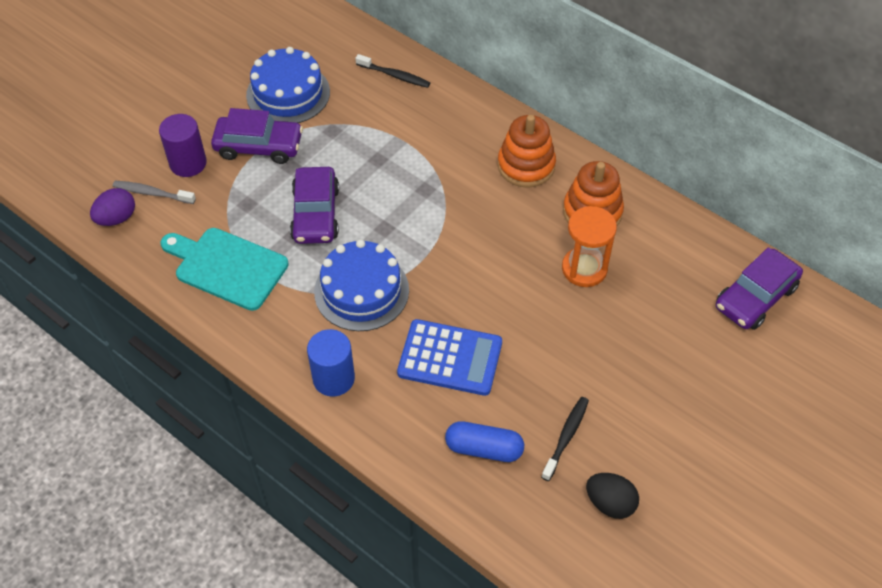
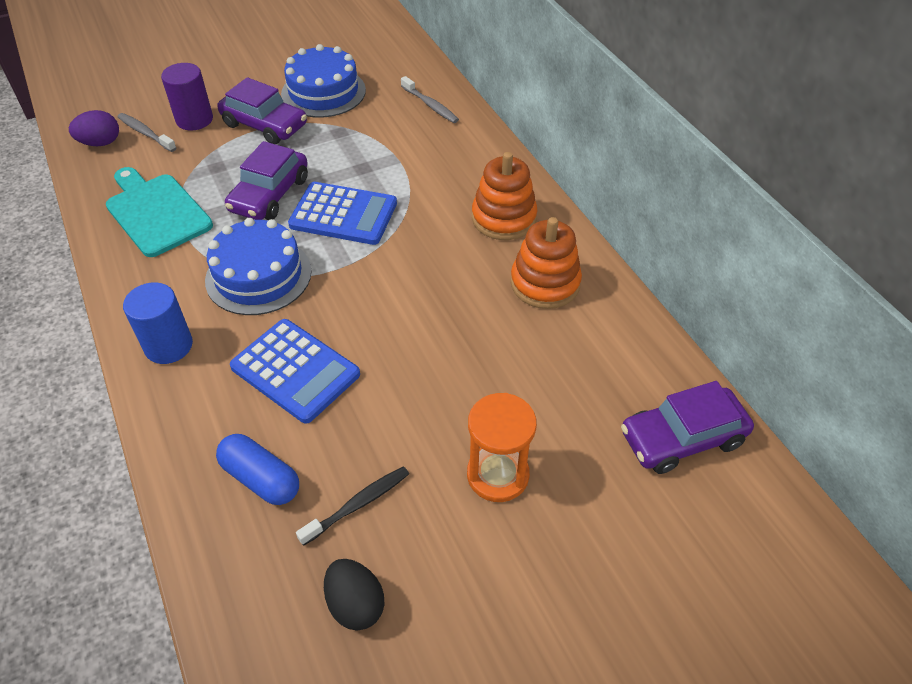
camera: 25 degrees right, 5 degrees down
(393, 210) = (343, 214): none -> blue calculator
(395, 75) = (430, 105): black toothbrush -> grey toothbrush
(584, 269) = (499, 335): orange hourglass -> orange hourglass (497, 475)

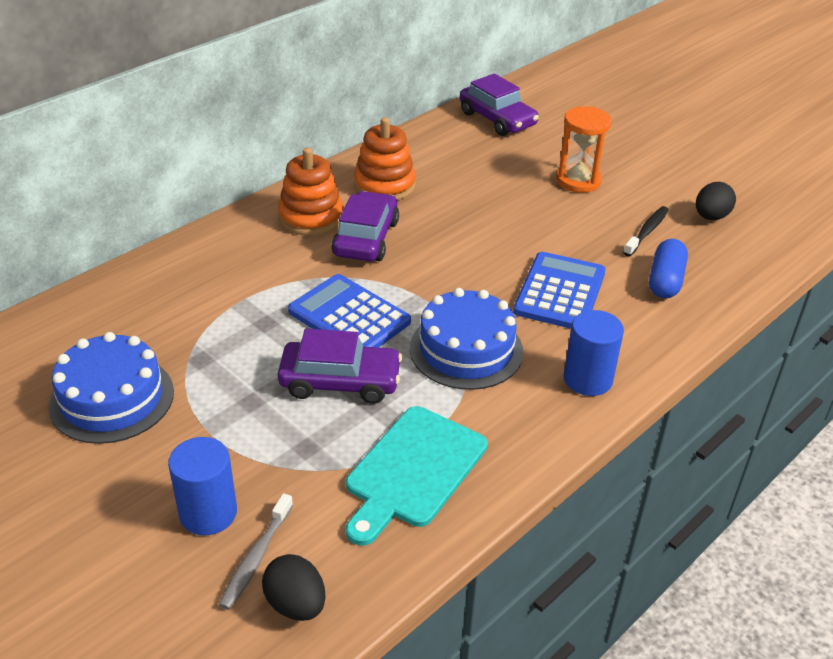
camera: 110 degrees left, 10 degrees down
(100, 143) = (296, 604): purple egg -> black egg
(194, 120) = (208, 513): purple cylinder -> blue cylinder
(265, 125) = (203, 432): purple car -> purple car (366, 238)
(343, 214) = (349, 317): blue calculator -> blue calculator turned 45 degrees counterclockwise
(358, 504) = (647, 231): black toothbrush -> black toothbrush turned 90 degrees clockwise
(430, 105) = (127, 299): grey toothbrush -> none

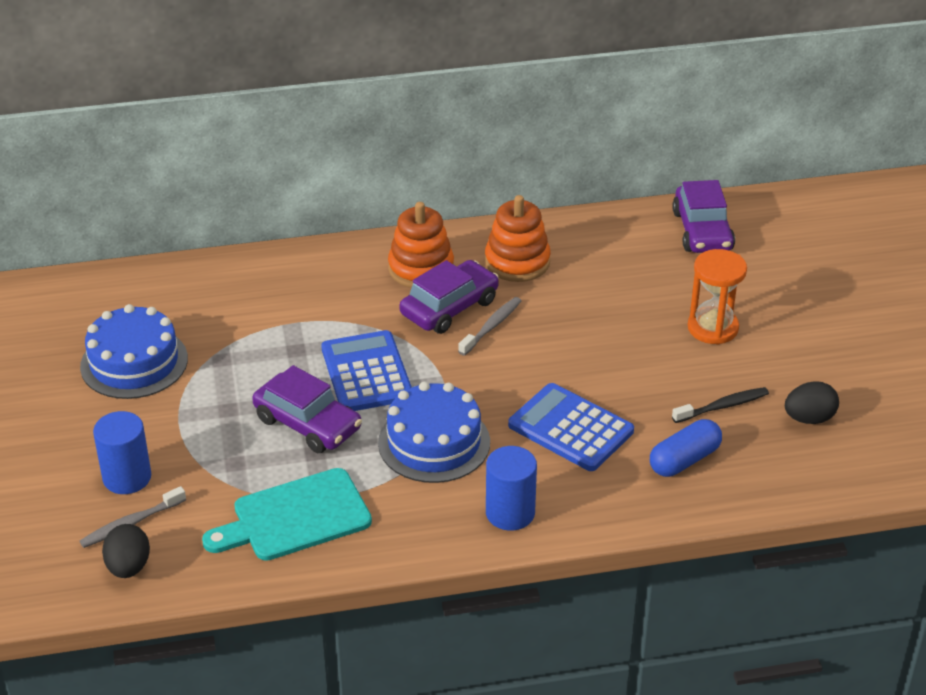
camera: 35 degrees right, 0 degrees up
(415, 240) = (492, 326): none -> grey toothbrush
(560, 292) = (570, 428): blue calculator -> blue calculator turned 105 degrees counterclockwise

